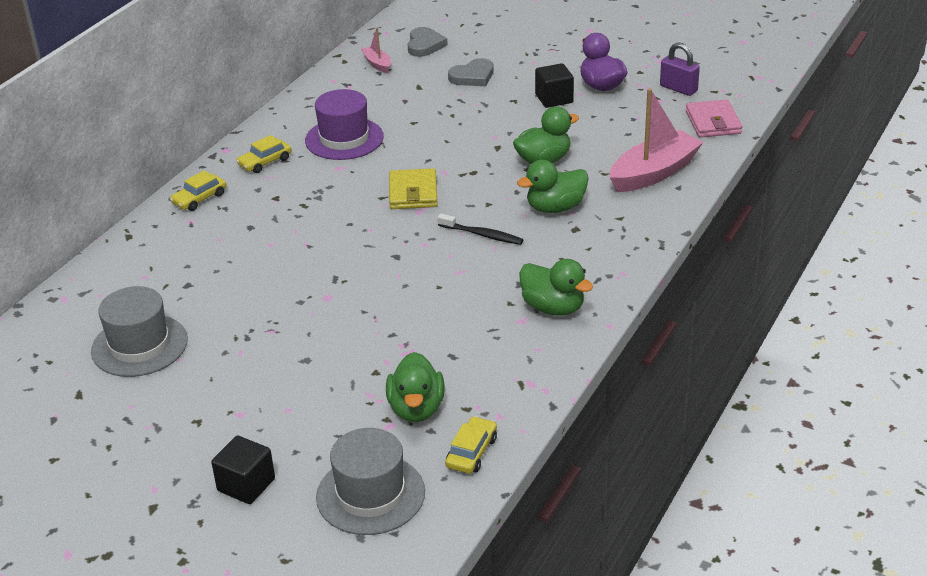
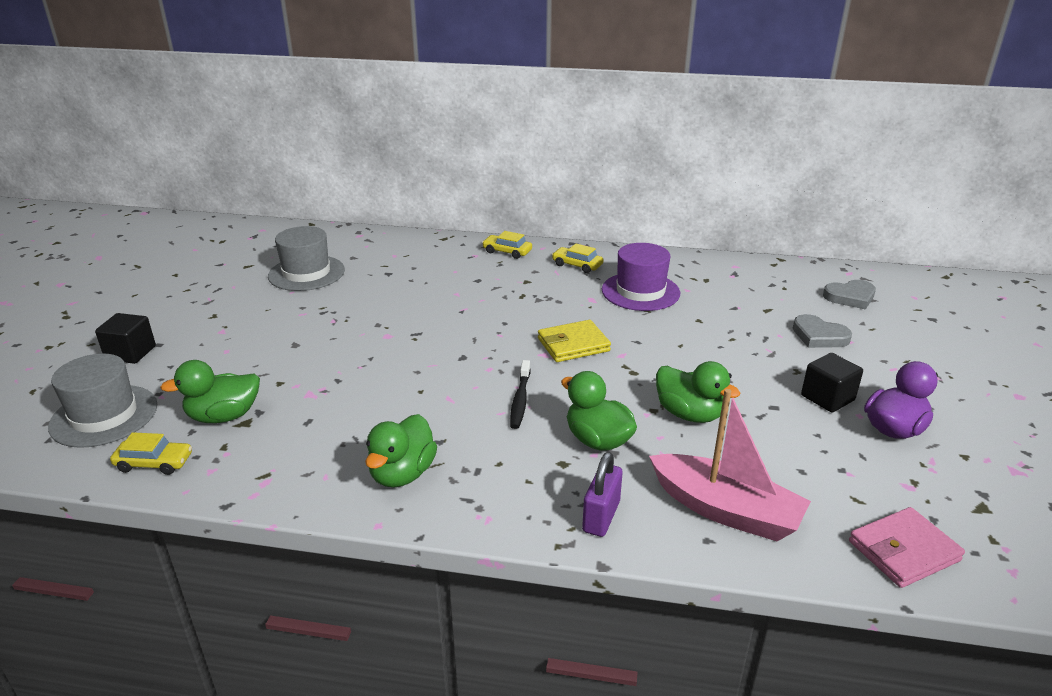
camera: 70 degrees right, 5 degrees down
(377, 64) = (786, 280): pink boat -> none
(678, 88) = (960, 500): purple padlock -> purple padlock (601, 516)

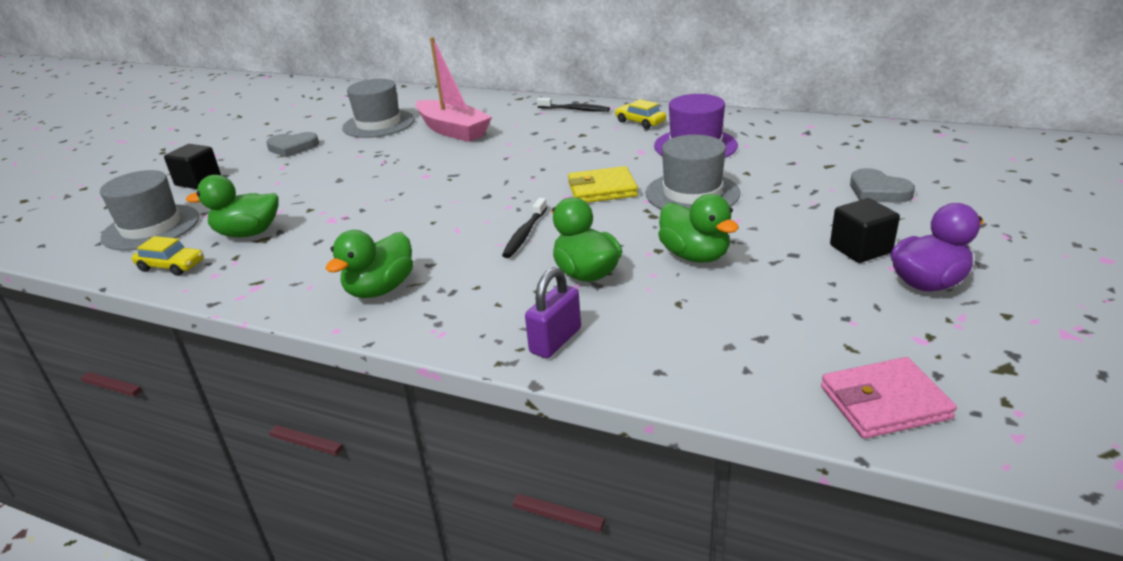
camera: 15 degrees right, 0 degrees up
(507, 252) = (575, 110): yellow car -> black toothbrush
(659, 345) = (692, 193): none -> grey hat
(725, 510) = (692, 345): pink boat -> pink boat (453, 130)
(850, 297) = (932, 156): grey heart -> grey heart (292, 147)

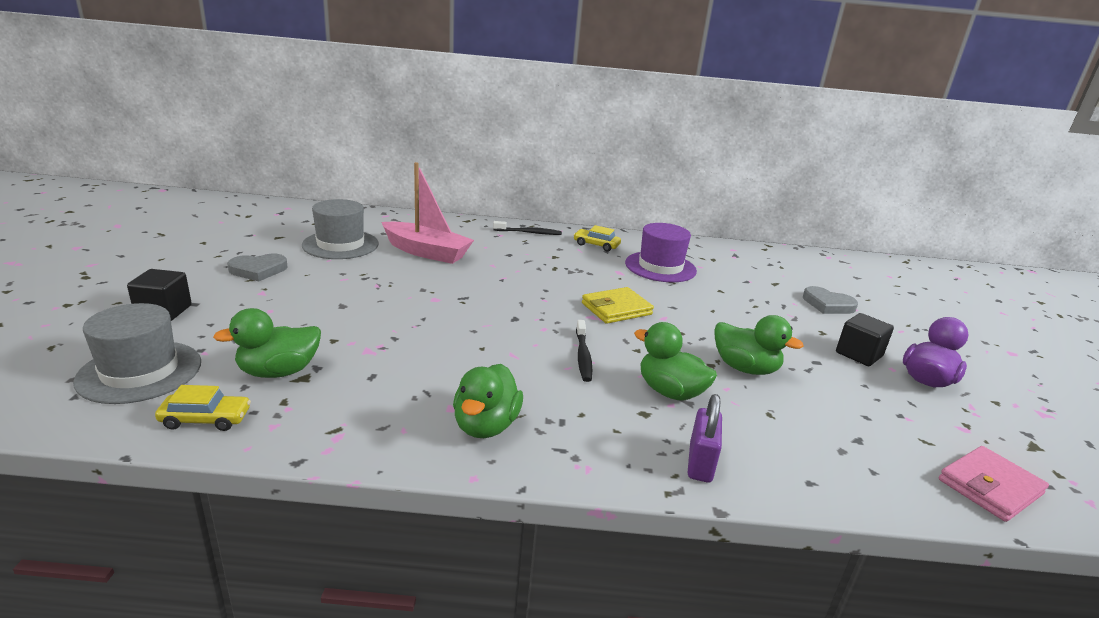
camera: 25 degrees left, 5 degrees down
(692, 193) = (694, 310): grey hat -> none

